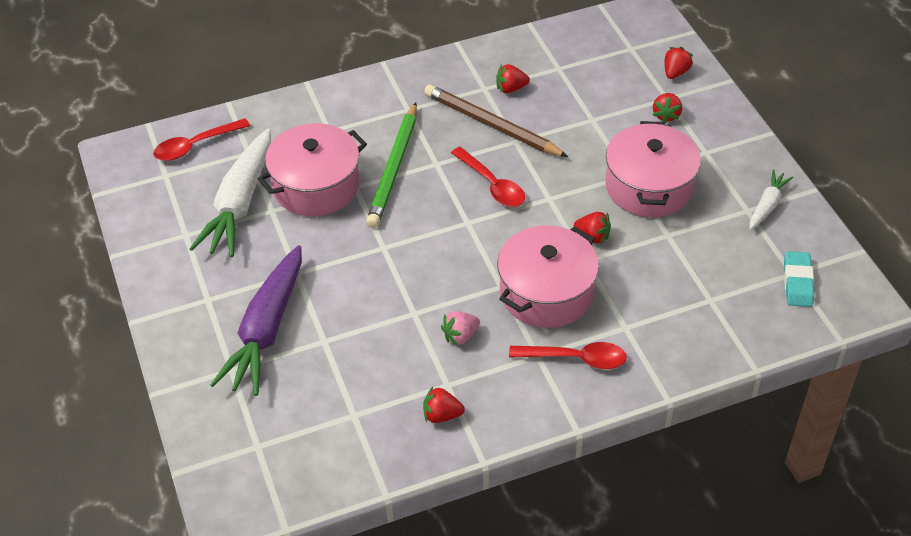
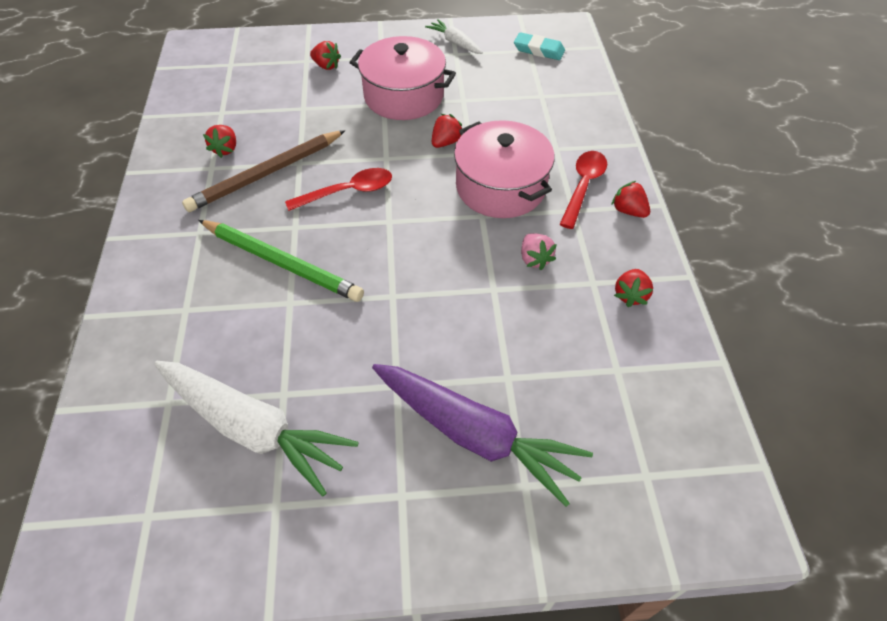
camera: 75 degrees left, 5 degrees up
(195, 146) = (114, 466): red spoon -> none
(316, 186) = (268, 340): pink pot -> none
(675, 72) = (279, 48): red strawberry -> red strawberry (628, 211)

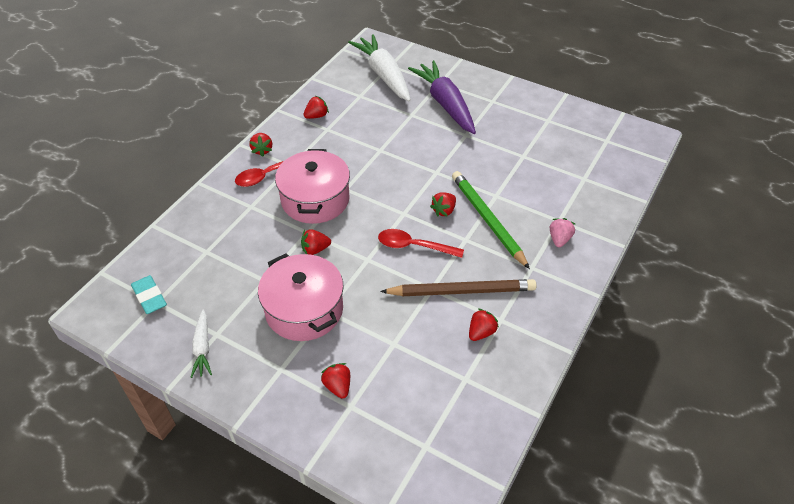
camera: 145 degrees left, 5 degrees down
(253, 428) = (545, 149): white carrot -> white carrot (384, 75)
(343, 247) = (444, 211): none -> red strawberry
(534, 259) = (343, 152): pink strawberry -> pink strawberry (559, 239)

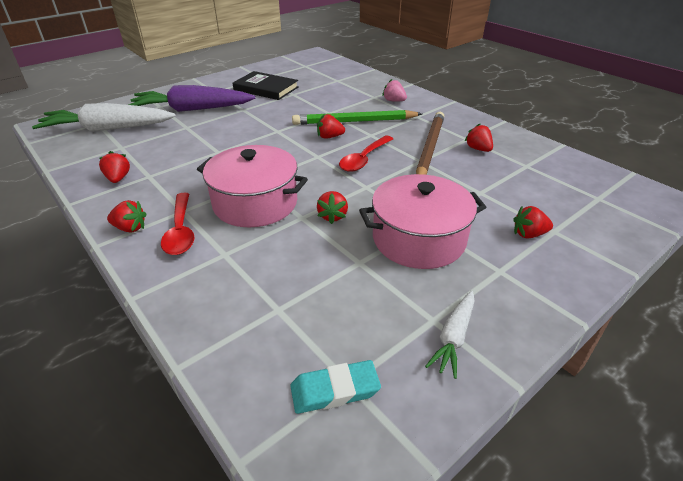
camera: 70 degrees left, 10 degrees down
(202, 348) = (453, 337): white carrot -> white carrot turned 105 degrees clockwise
(444, 211) = (329, 137): red strawberry -> red strawberry turned 120 degrees clockwise
(522, 132) = (266, 88): none -> black book

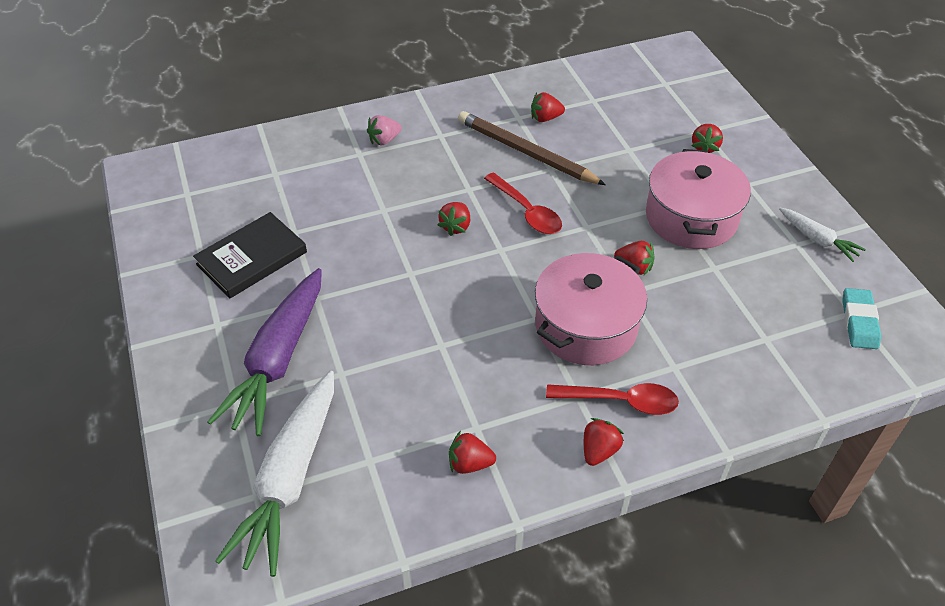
camera: 70 degrees left, 10 degrees up
(354, 121) = (424, 192): green pencil -> none

